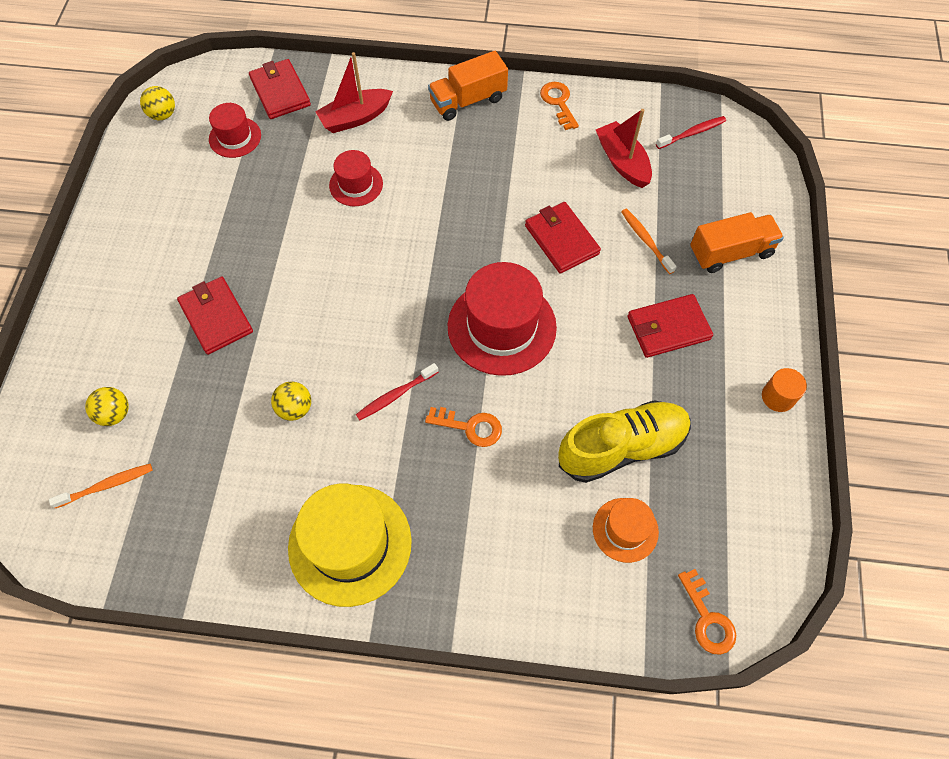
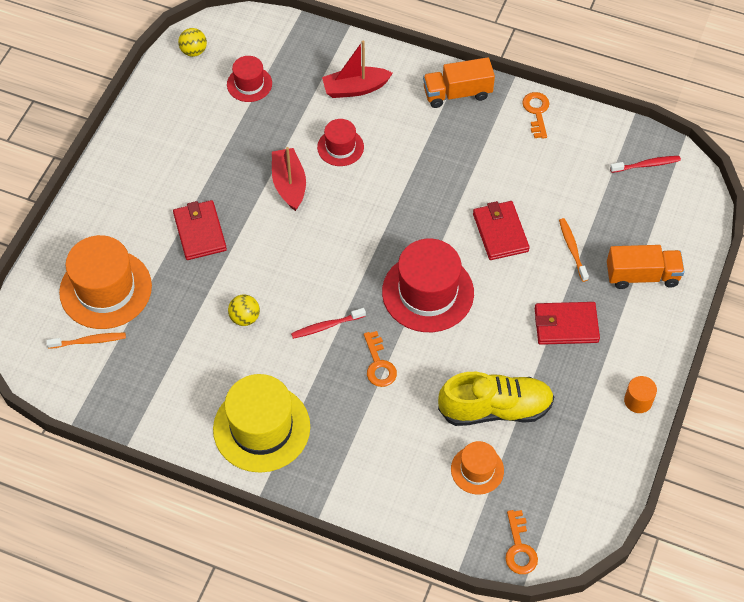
camera: 15 degrees right, 5 degrees down
(115, 414) = (105, 289): yellow ball -> orange hat
(280, 92) = (297, 51): red wallet -> none
(470, 427) = (378, 364): orange key -> orange key turned 45 degrees clockwise
(622, 162) = (575, 177): red boat -> red boat (289, 184)

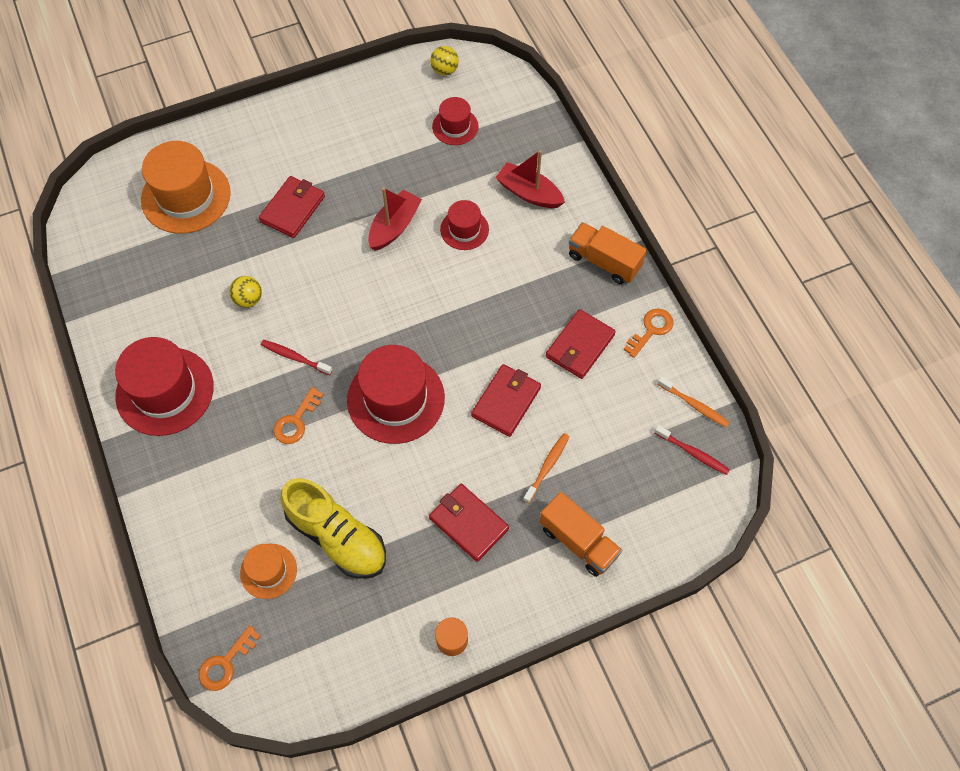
camera: 45 degrees right, 5 degrees up
(89, 341) = (133, 224): orange toothbrush -> orange toothbrush (694, 405)
(261, 428) = (165, 391): yellow hat -> red hat
(505, 159) = (580, 346): none -> red wallet

